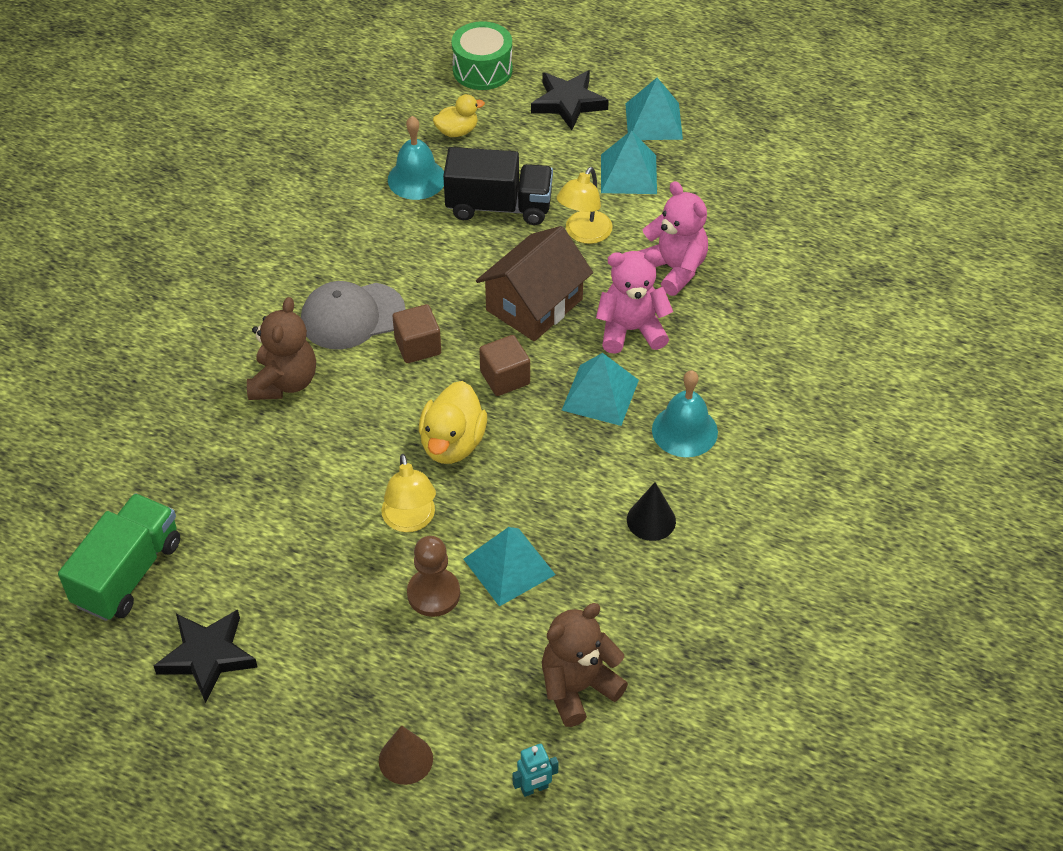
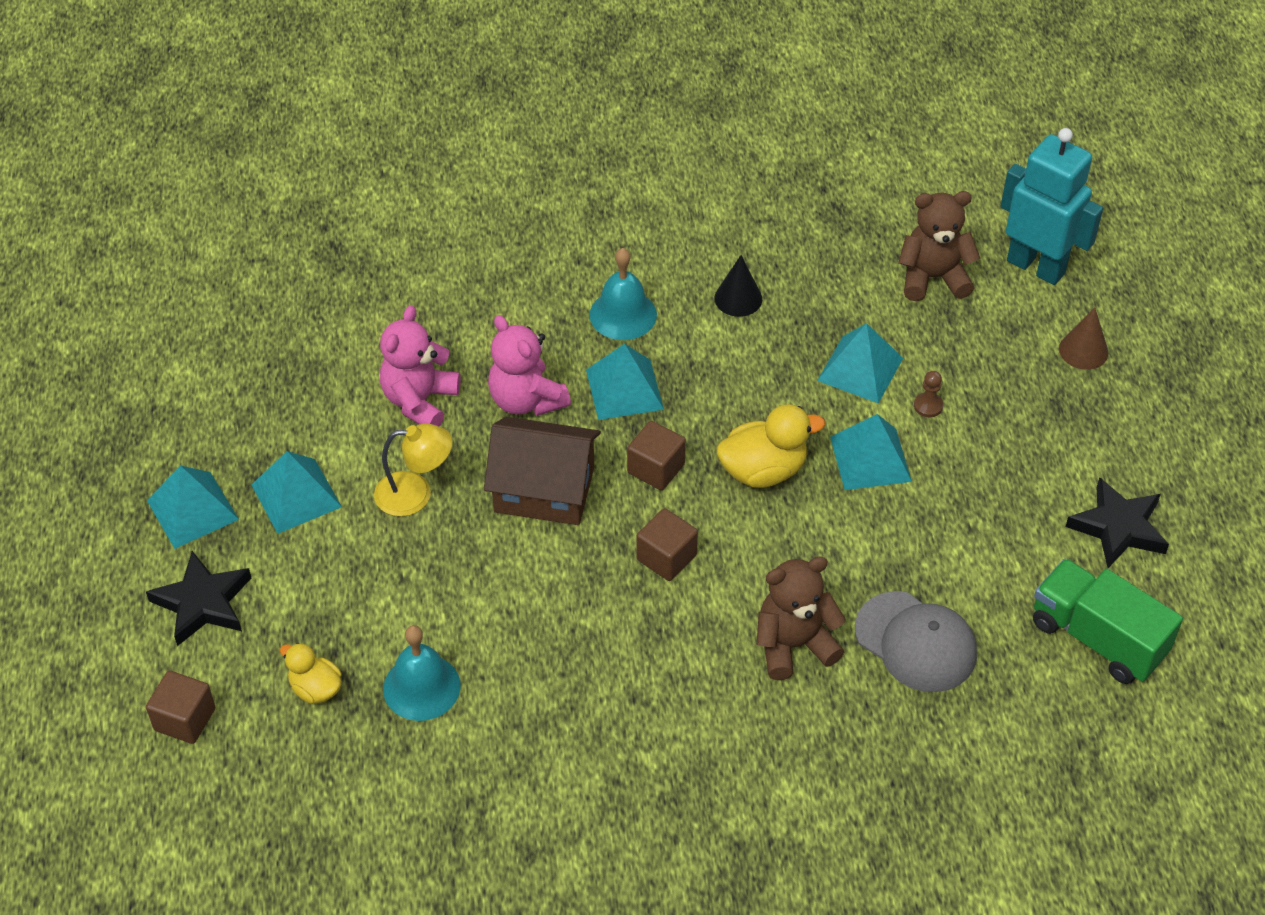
camera: 120 degrees left, 0 degrees up
(128, 573) = (1097, 638): green truck -> green truck turned 45 degrees clockwise
(352, 316) = (666, 635): grey cap -> grey cap (916, 642)
(410, 520) = (870, 459): yellow lamp -> turquoise pyramid
(433, 594) = (928, 406): brown pawn -> brown pawn, size x0.56
(482, 70) = (185, 719): green drum -> brown cube
(499, 206) = (419, 587): black truck -> none
(534, 788) = (1036, 266): turquoise robot -> turquoise robot, size x2.48
(578, 687) = (933, 278): brown teddy bear -> brown teddy bear turned 150 degrees clockwise

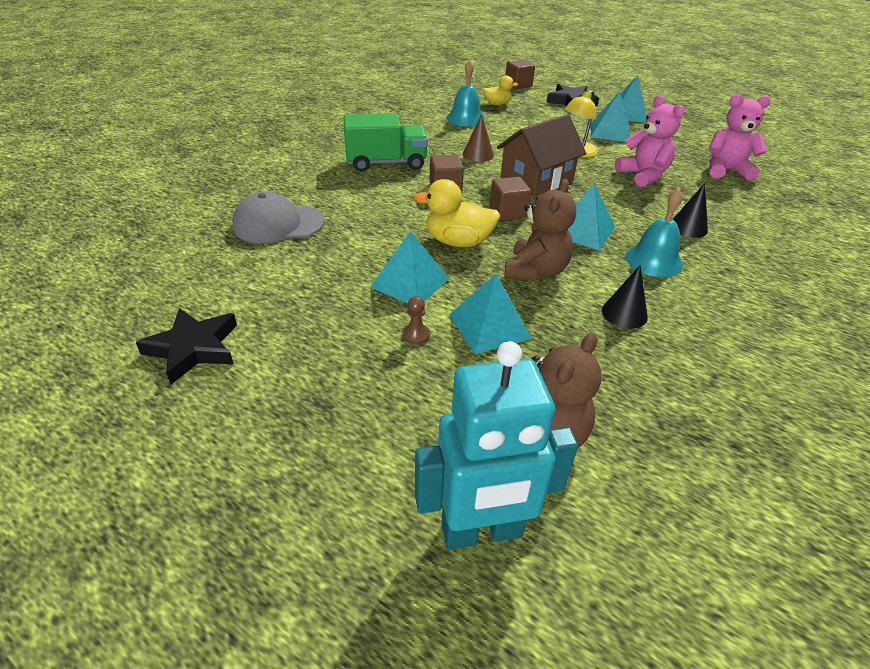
camera: 130 degrees right, 10 degrees down
(520, 315) = (688, 227): none -> black cone
(526, 400) = (609, 200): pink teddy bear -> pink teddy bear (726, 170)
(763, 470) = (458, 242): yellow duck -> yellow duck turned 75 degrees clockwise
(794, 645) = (340, 193): brown teddy bear -> brown teddy bear (535, 271)
(1083, 350) = (345, 472): brown cone -> brown cone (478, 154)
(1097, 638) = (162, 281): green truck -> green truck (386, 163)

